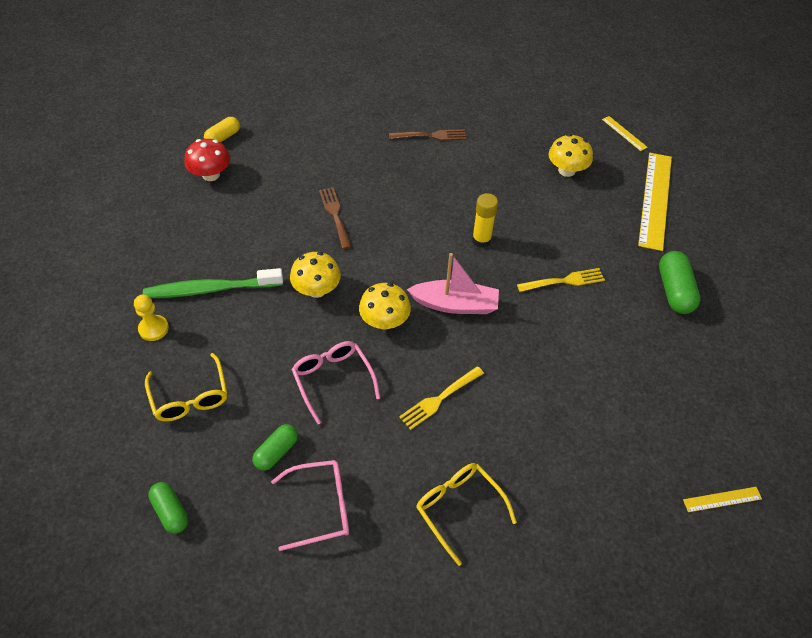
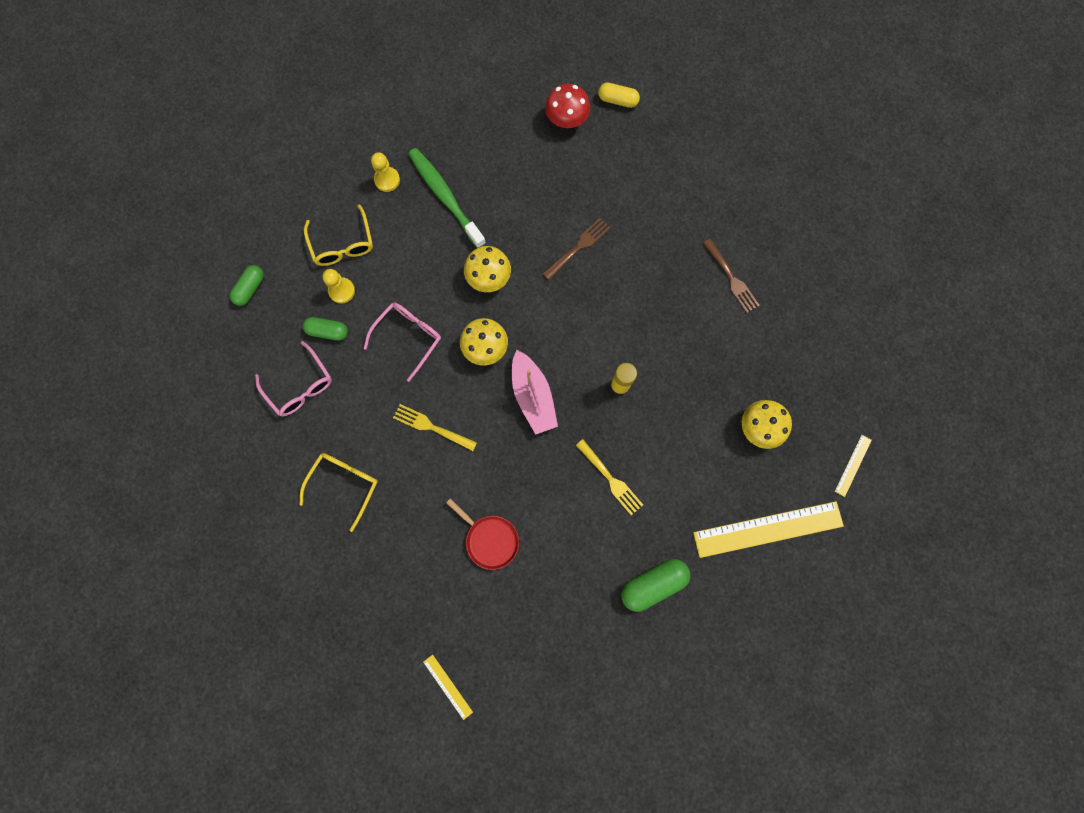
camera: 65 degrees right, 25 degrees up
(190, 397) = (342, 244): yellow glasses -> yellow glasses turned 60 degrees counterclockwise
(241, 419) = (342, 291): none -> yellow pawn
(580, 397) = (490, 539): none -> red pan

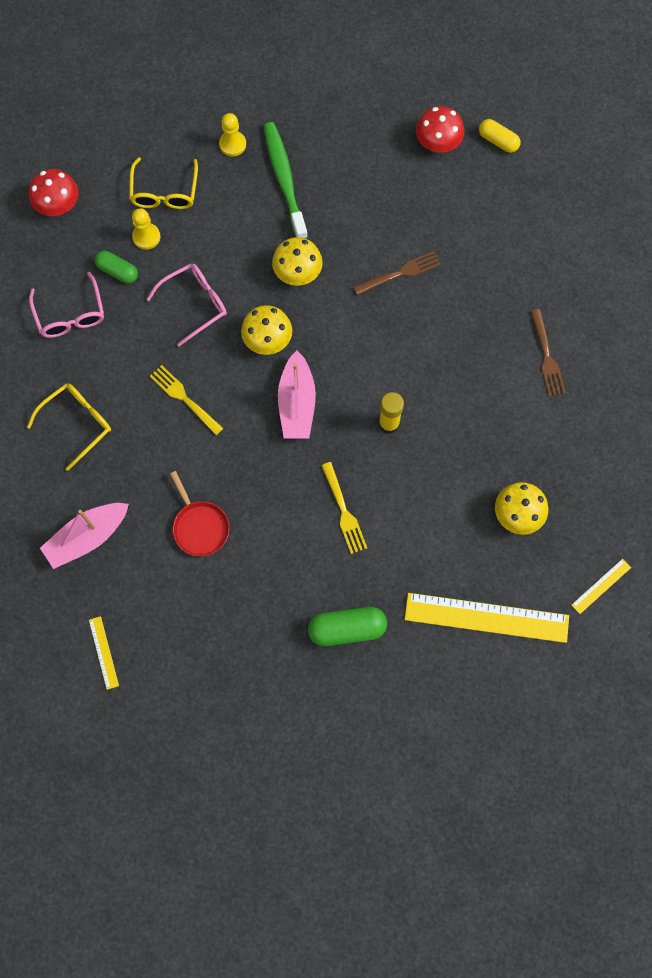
camera: 20 degrees right, 5 degrees down
(250, 288) = (58, 205): green capsule -> red mushroom
(393, 586) = (87, 537): none -> pink boat

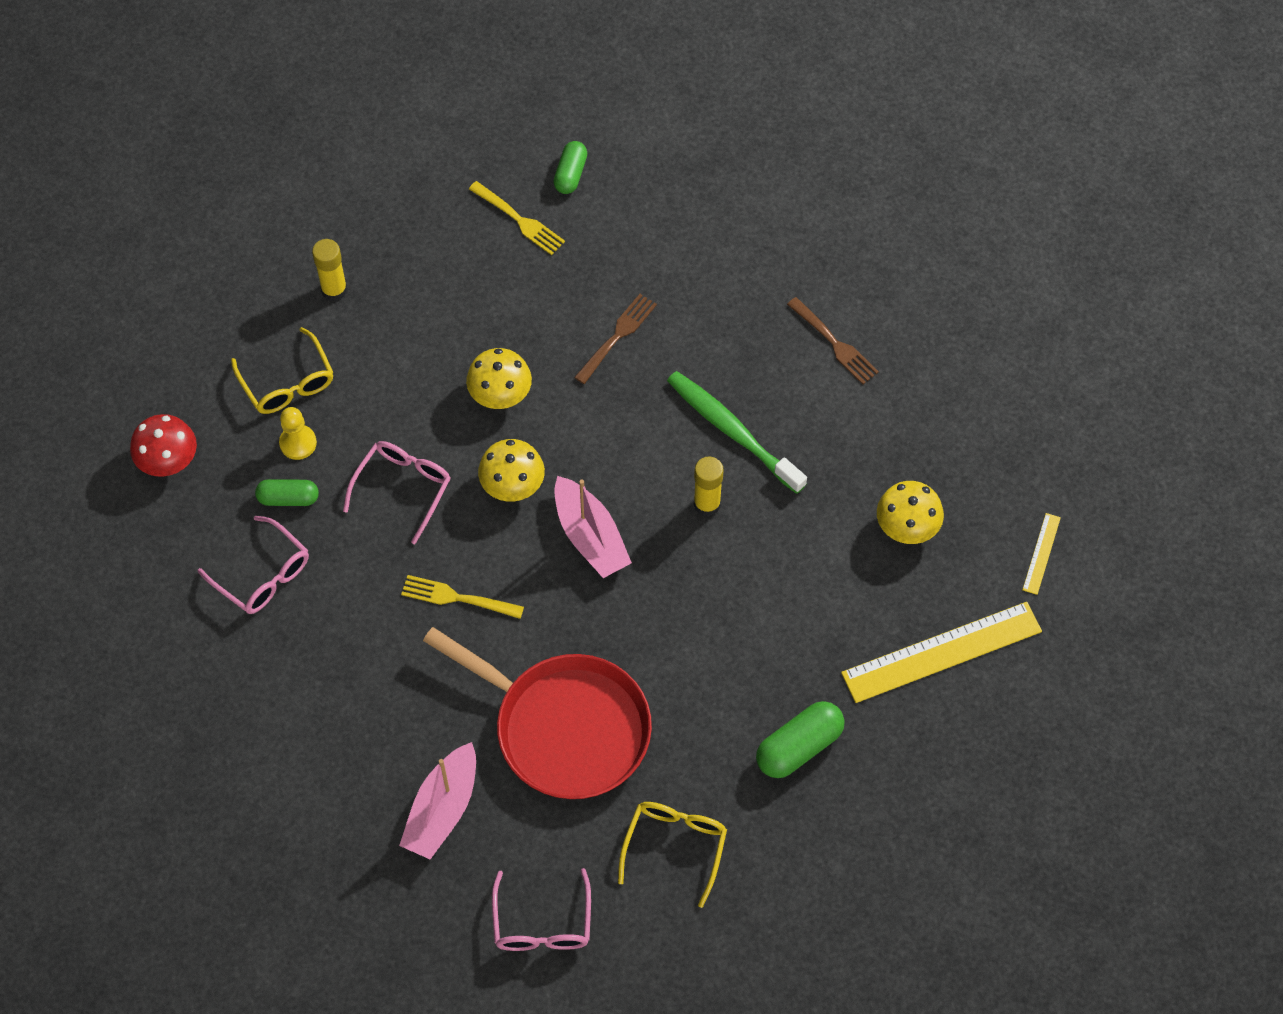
camera: 30 degrees left, 10 degrees down
(77, 423) = (349, 691): yellow glasses -> yellow glasses (675, 847)
(104, 652) = (542, 923): yellow ruler -> pink glasses
(200, 527) = (565, 728): red pan -> red pan, size x2.08
(232, 144) = (334, 290): yellow pawn -> yellow glue stick
(284, 179) = (420, 299): green toothbrush -> green toothbrush (732, 431)
(343, 511) = (715, 624): yellow fork -> yellow fork (518, 220)
(438, 143) = (570, 174): red mushroom -> green capsule
(498, 141) = (637, 139): yellow capsule -> none

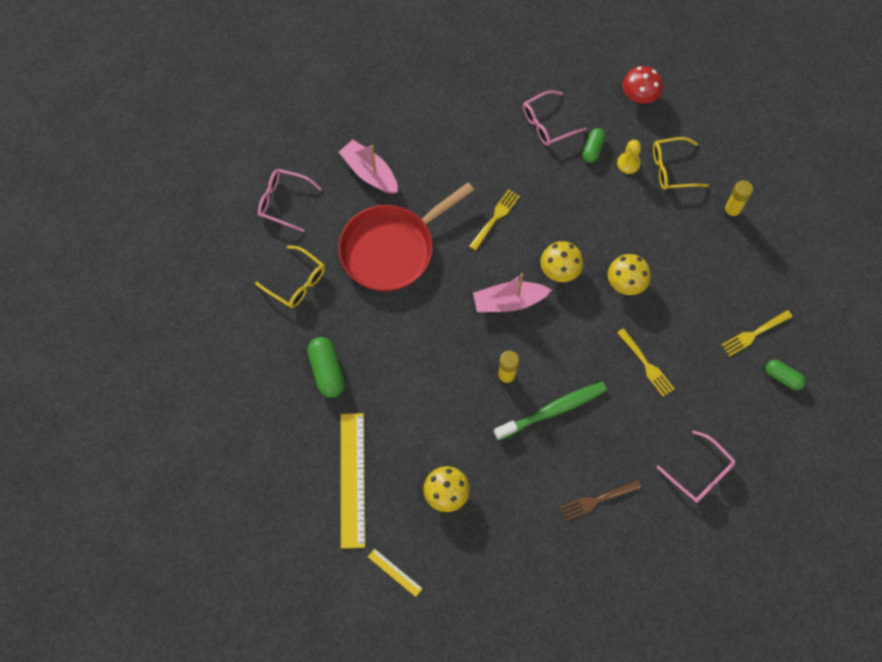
camera: 110 degrees right, 5 degrees up
(403, 488) = (578, 210): pink glasses -> pink glasses (700, 473)
(617, 337) = (646, 364): brown fork -> yellow fork

